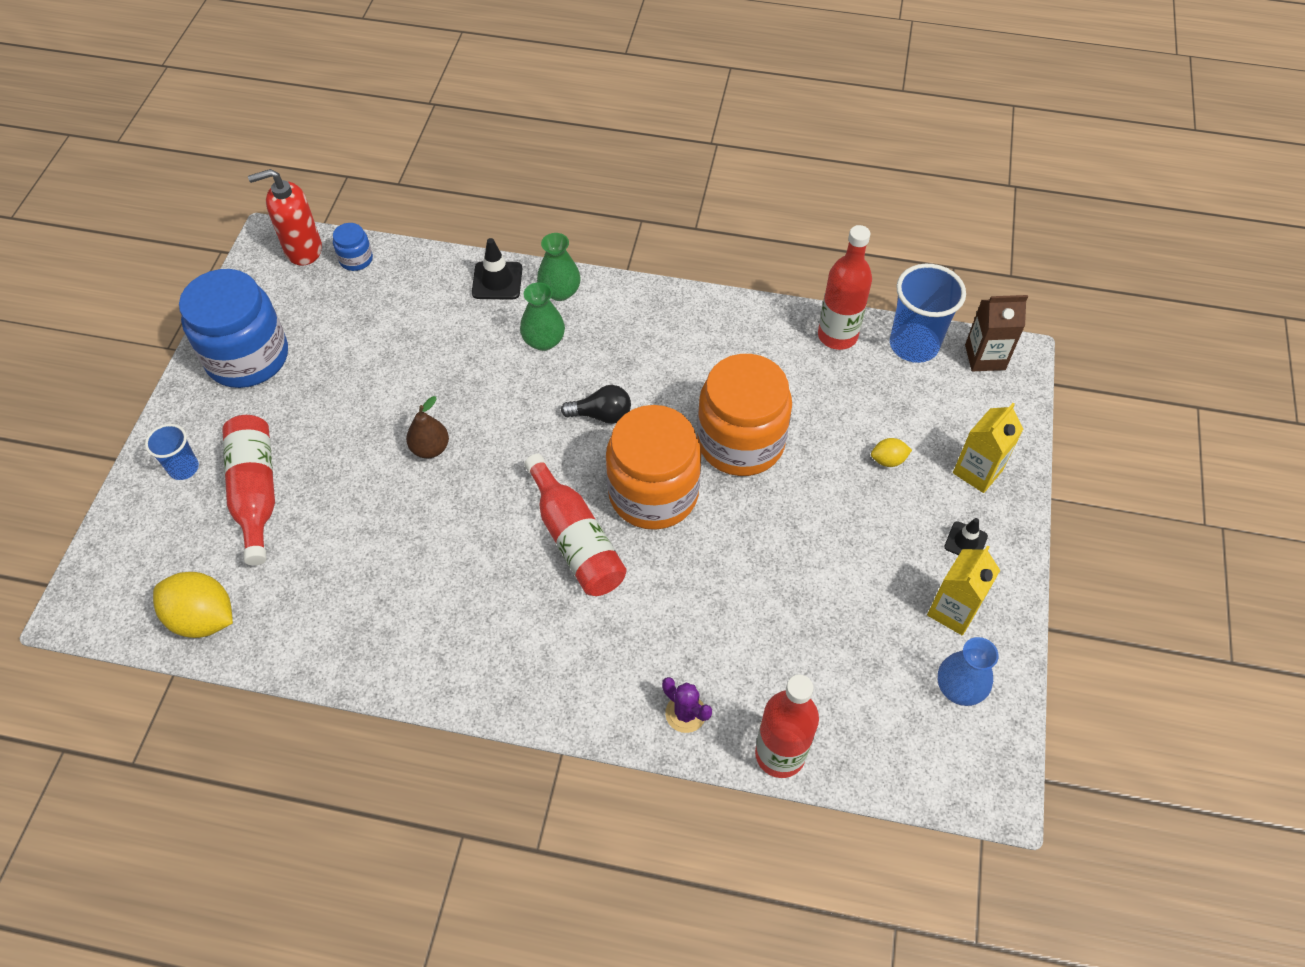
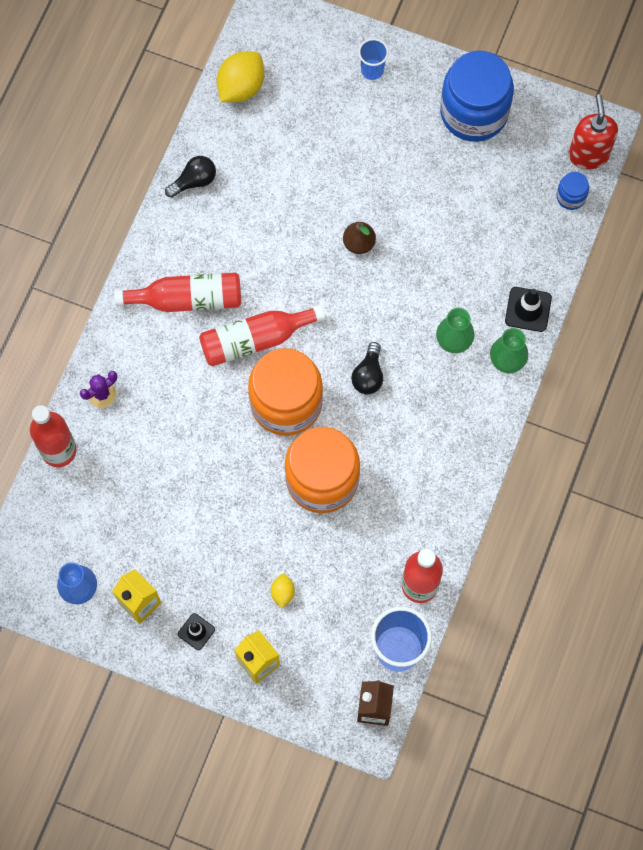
camera: 100 degrees right, 15 degrees up
(256, 493) = (340, 120): red bottle -> red bottle (187, 299)
(352, 653) = (194, 181): none -> black light bulb

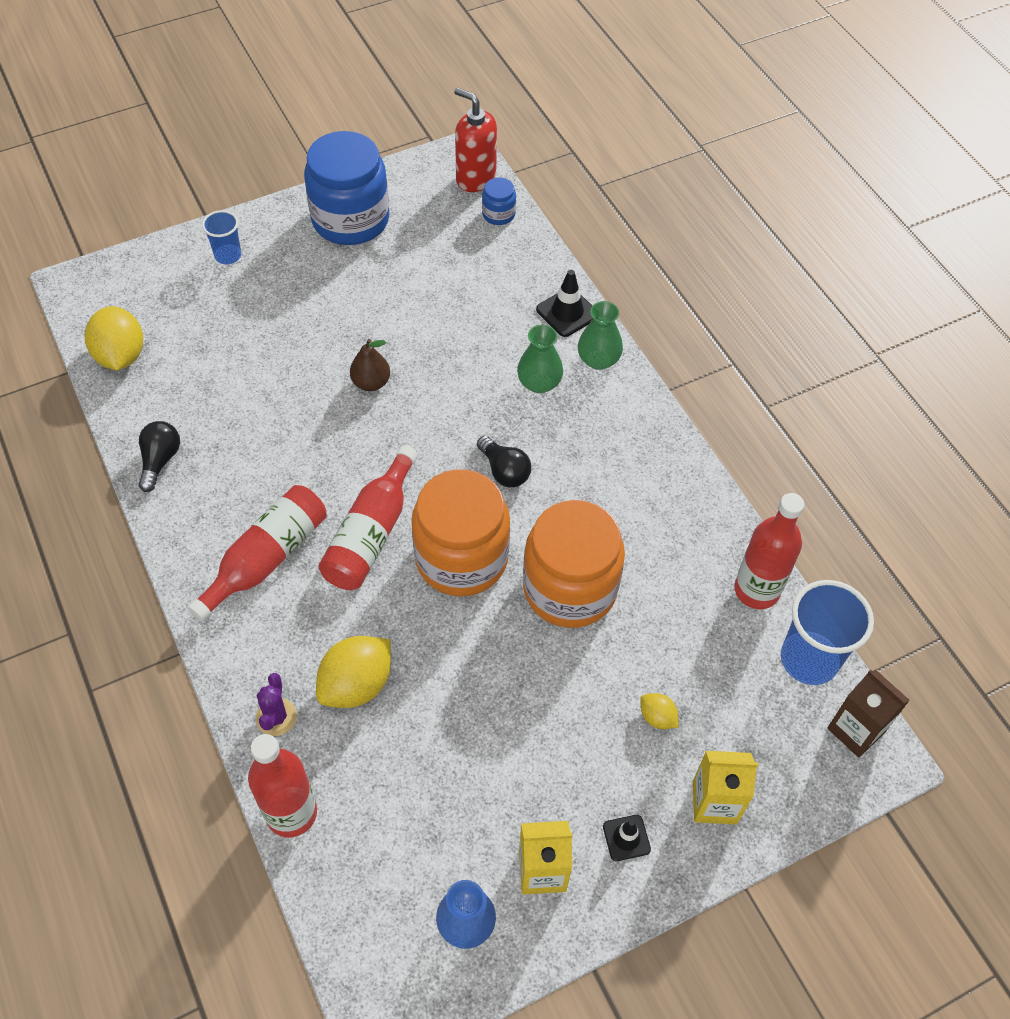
camera: 50 degrees left, 15 degrees down
(157, 417) = (356, 685): none -> yellow lemon

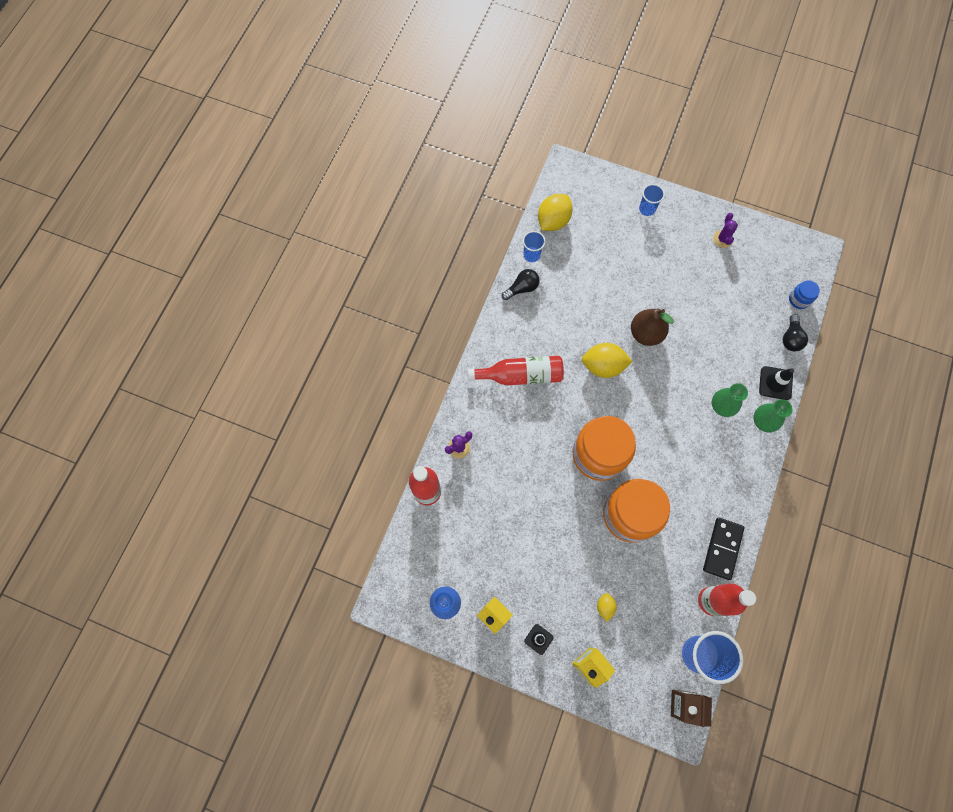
camera: 50 degrees right, 15 degrees up
(133, 414) = (531, 255): none -> blue cup
(350, 219) = (722, 239): blue jar -> purple cactus
(356, 685) = (501, 466): yellow lemon -> yellow lemon (603, 366)
(371, 382) = (645, 334): brown pear -> brown pear, size x1.51
(371, 533) = (573, 406): red bottle -> none
(475, 178) = (808, 269): red soap dispenser -> none
(504, 471) = (660, 433): black light bulb -> black light bulb (790, 338)
(705, 525) = (722, 548): none -> black domino

